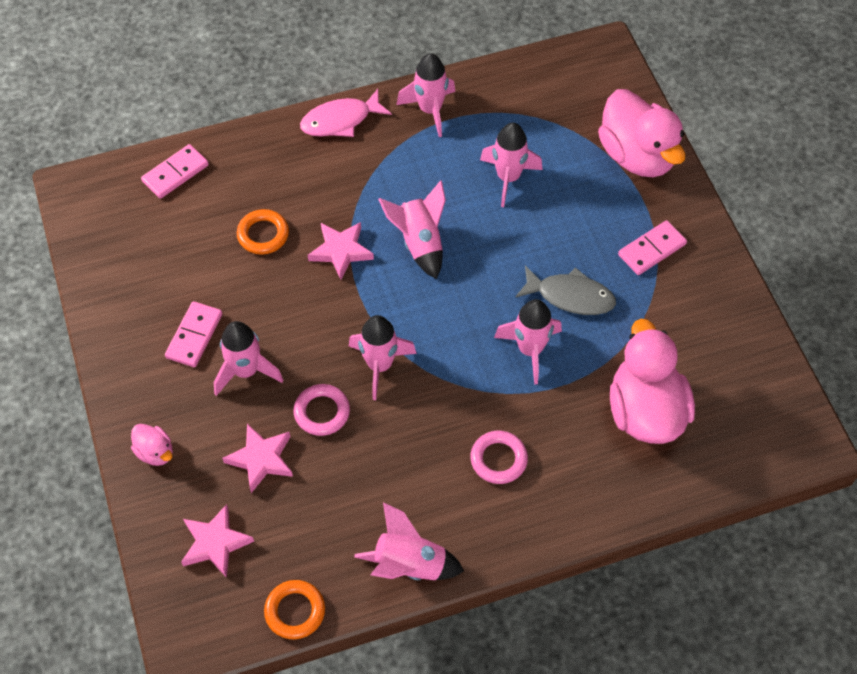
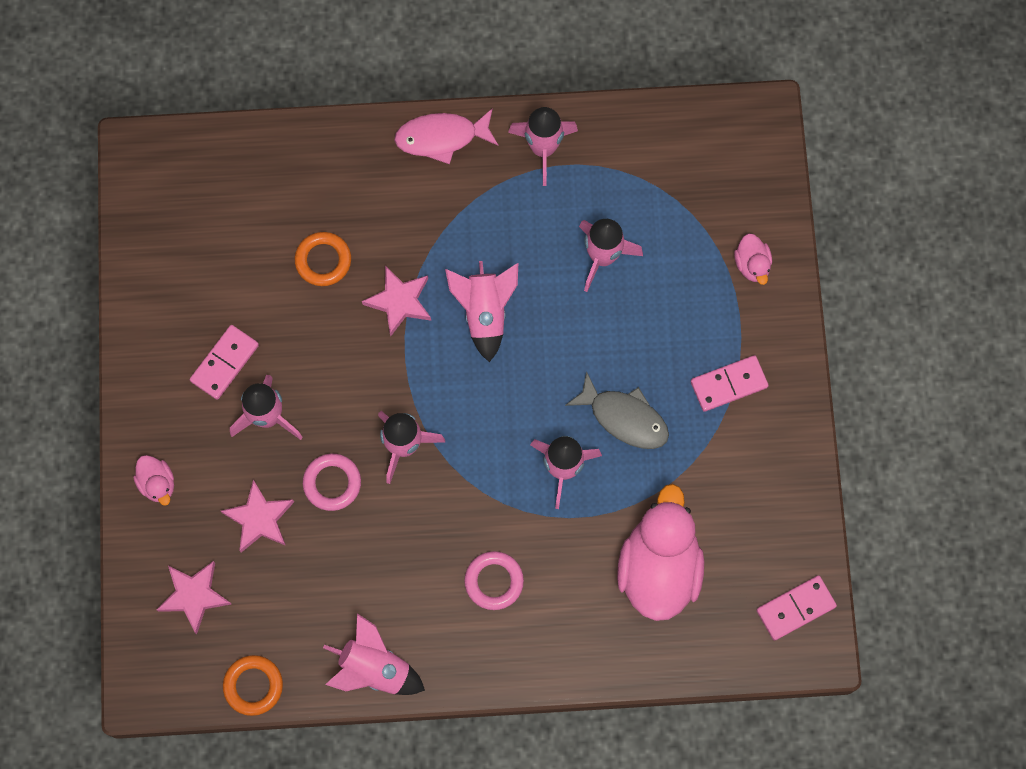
camera: 15 degrees right, 15 degrees up
(175, 173) = (248, 161): pink domino -> pink domino (795, 608)
(637, 156) = (752, 265): pink duck -> pink duck, size x0.45

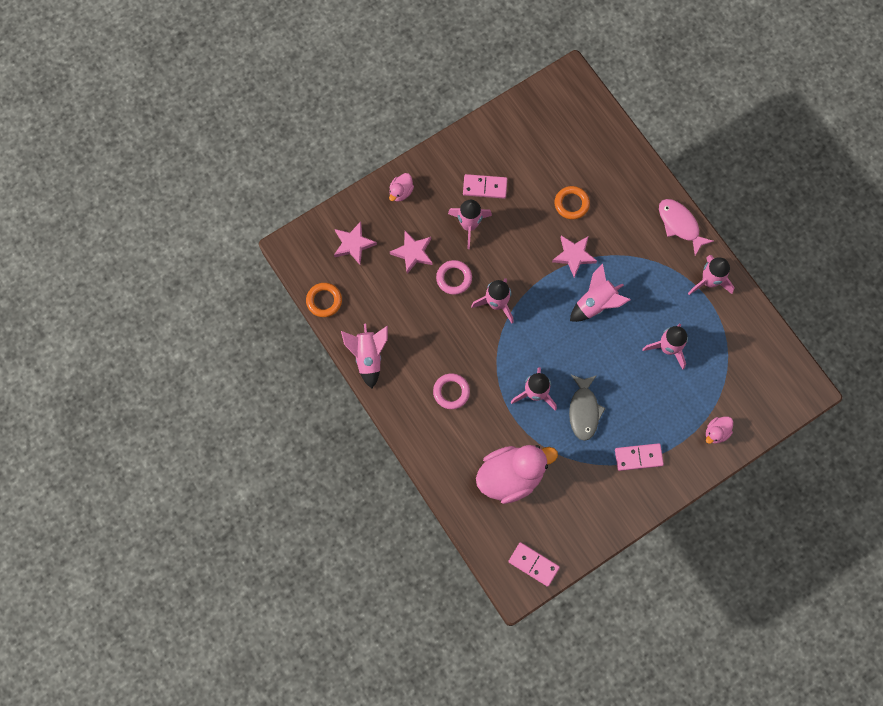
camera: 60 degrees right, 0 degrees up
(729, 384) = (638, 457): pink domino -> pink domino turned 45 degrees counterclockwise

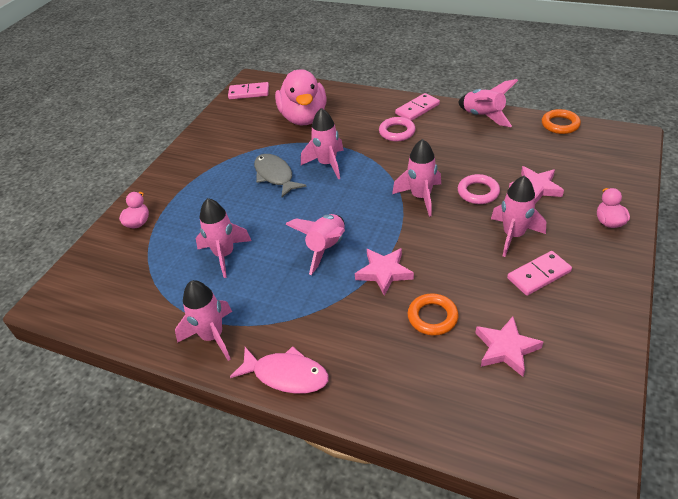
camera: 150 degrees right, 30 degrees down
(353, 244) = (591, 165): pink star -> pink star (506, 348)
(511, 476) = (304, 118): pink duck -> pink duck turned 45 degrees counterclockwise
(638, 457) = (204, 174): pink domino -> pink domino (417, 109)

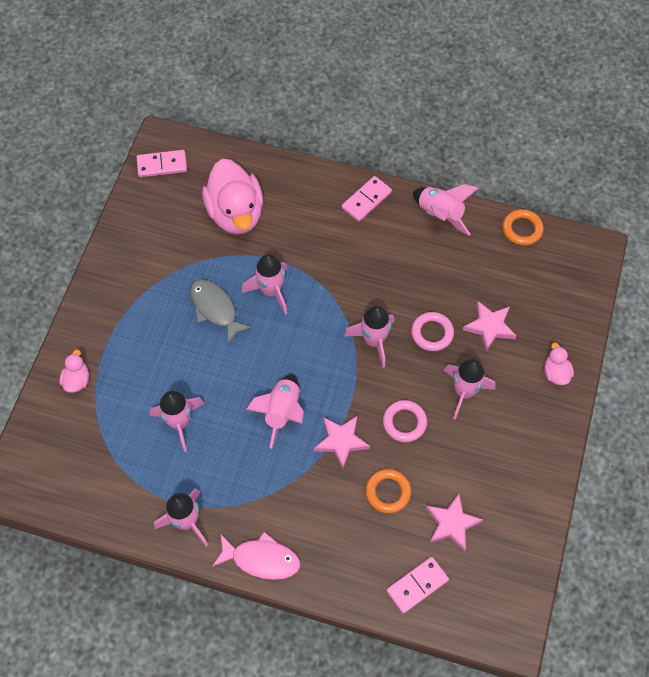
camera: 10 degrees left, 20 degrees up
(397, 132) = (345, 239): pink ring -> pink ring (404, 422)
(538, 275) = (485, 440): pink domino -> pink domino (417, 585)

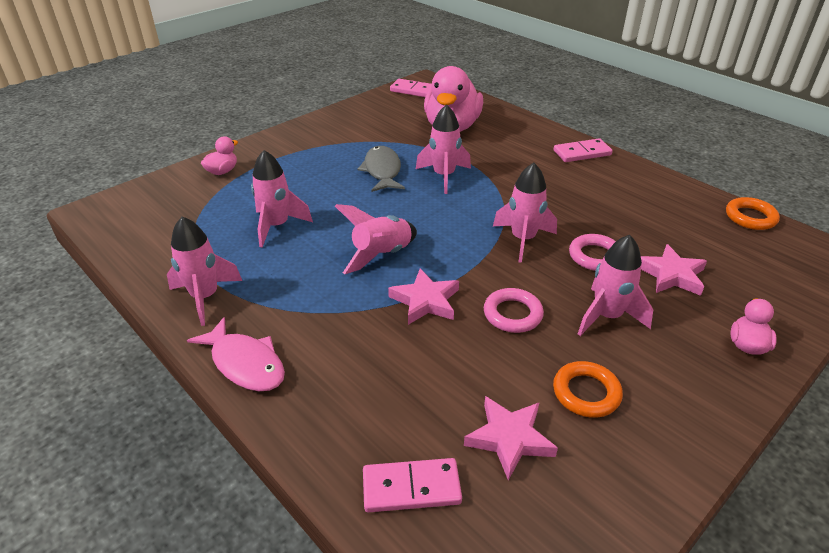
camera: 30 degrees right, 25 degrees down
(388, 492) = (446, 368): orange ring -> orange ring (586, 393)
(440, 214) = (656, 181): pink rocket -> none

